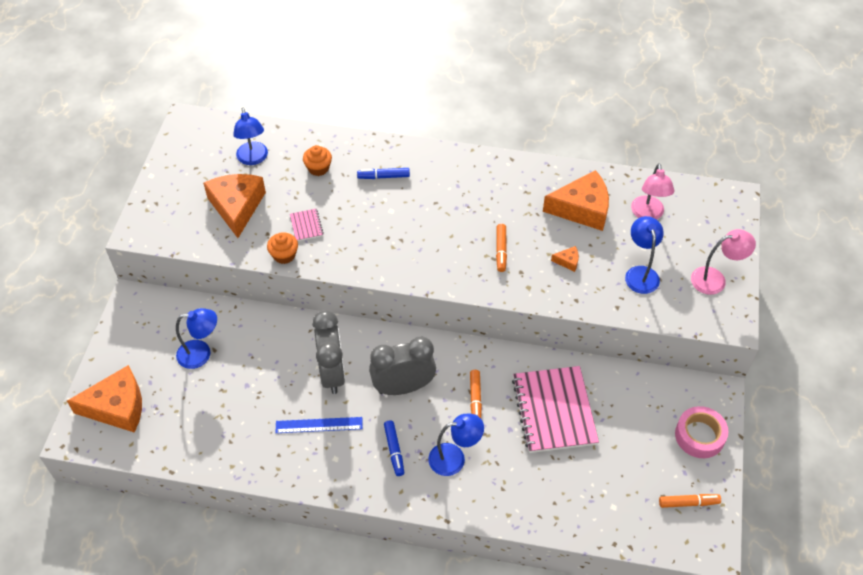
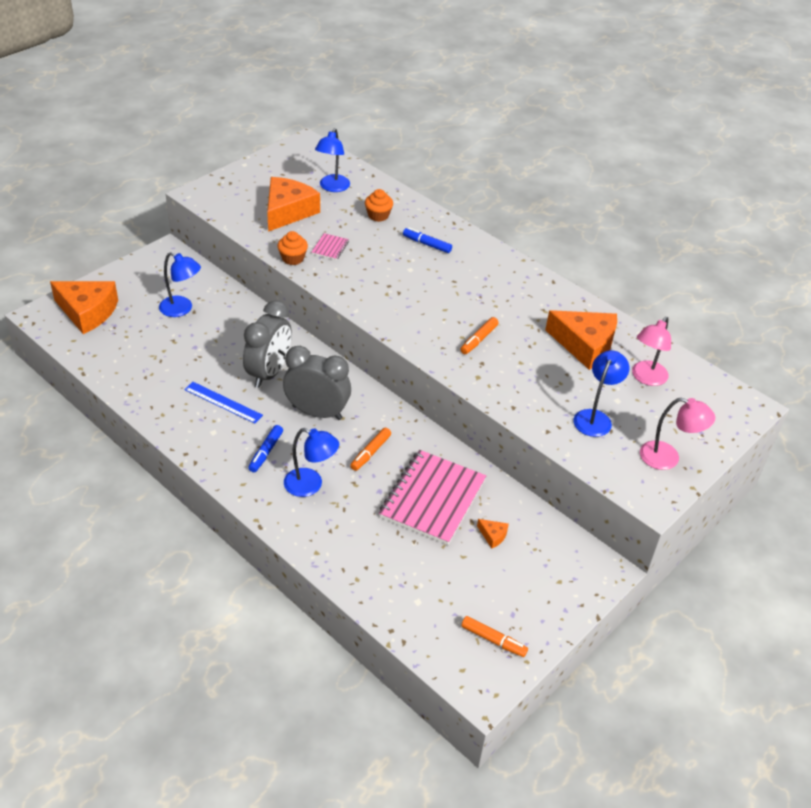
camera: 30 degrees right, 10 degrees down
(567, 261) = (533, 376): orange cheese -> orange cheese (493, 535)
(699, 436) = (555, 594): pink tape -> none

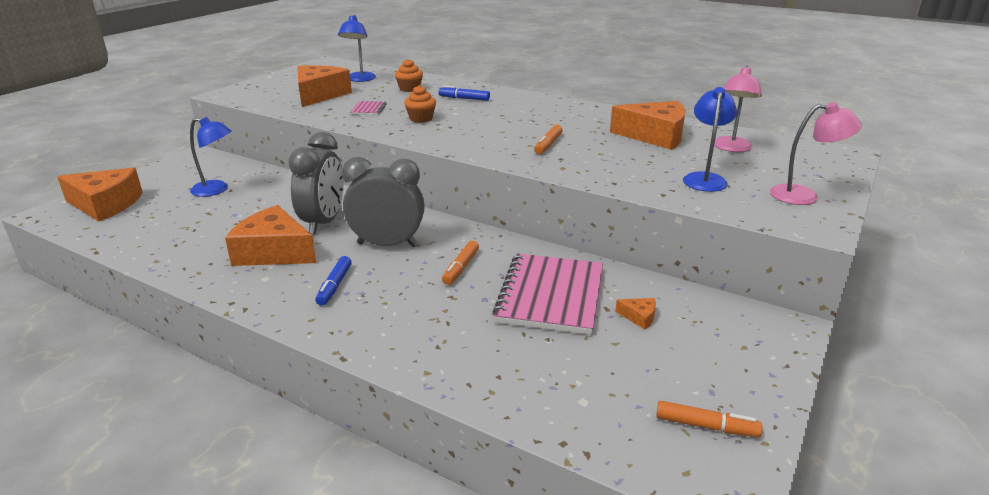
camera: 10 degrees left, 15 degrees down
(223, 402) = (274, 252): blue ruler -> orange cheese
(293, 258) = (332, 119): orange cupcake -> orange cupcake (421, 118)
(310, 485) = (398, 307): blue lamp -> none

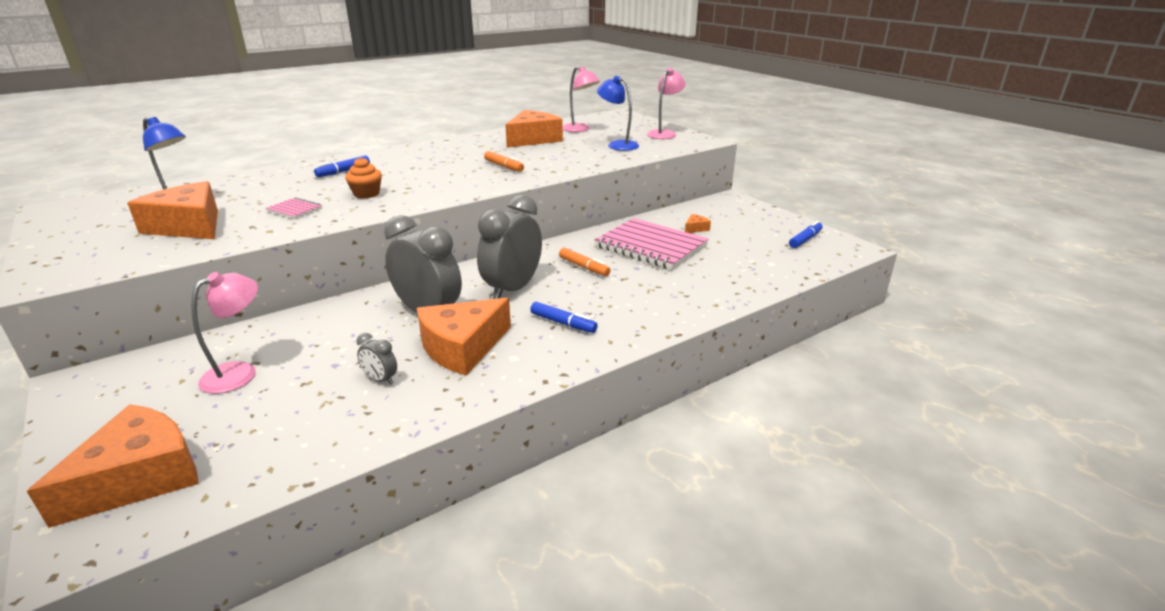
camera: 65 degrees left, 0 degrees up
(216, 190) = (239, 372): blue lamp -> pink lamp
(218, 236) = (380, 380): none -> grey clock
(409, 89) = (266, 185): orange cupcake -> none
(706, 426) = (805, 239): orange marker -> blue marker

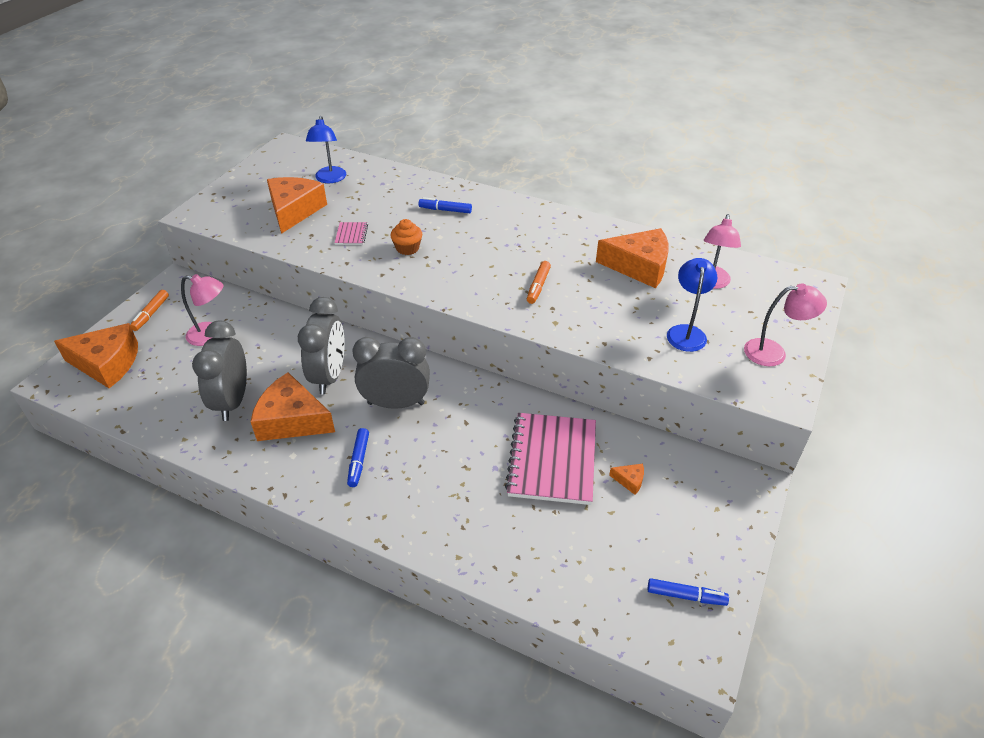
camera: 60 degrees right, 15 degrees up
(380, 380) = (232, 401): grey clock -> grey clock, size x2.29
(584, 267) = (468, 430): orange marker -> orange marker (151, 314)

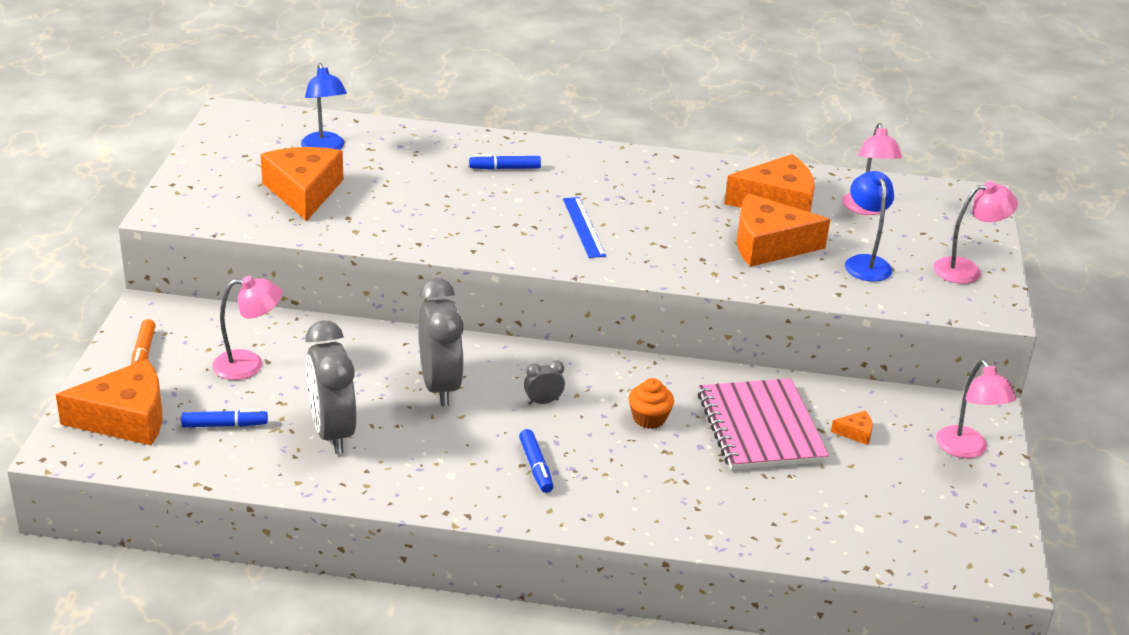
camera: 20 degrees left, 10 degrees down
(292, 420) = (424, 440): orange cheese -> orange cheese (769, 245)
(351, 234) = (402, 211): pink notebook -> none
(396, 403) = (543, 402): grey clock -> grey clock, size x0.44
(407, 248) = (486, 217): orange cupcake -> orange cupcake (649, 418)
(475, 266) = (583, 227): none -> blue ruler
(538, 286) = (672, 238): orange marker -> none
(686, 596) = (965, 524): blue marker -> blue marker (224, 425)
(720, 517) = (966, 450): none -> pink lamp

